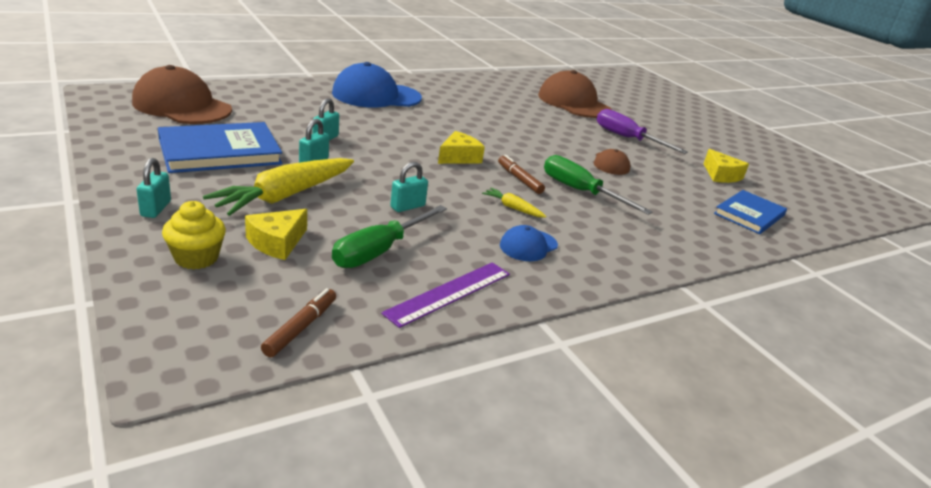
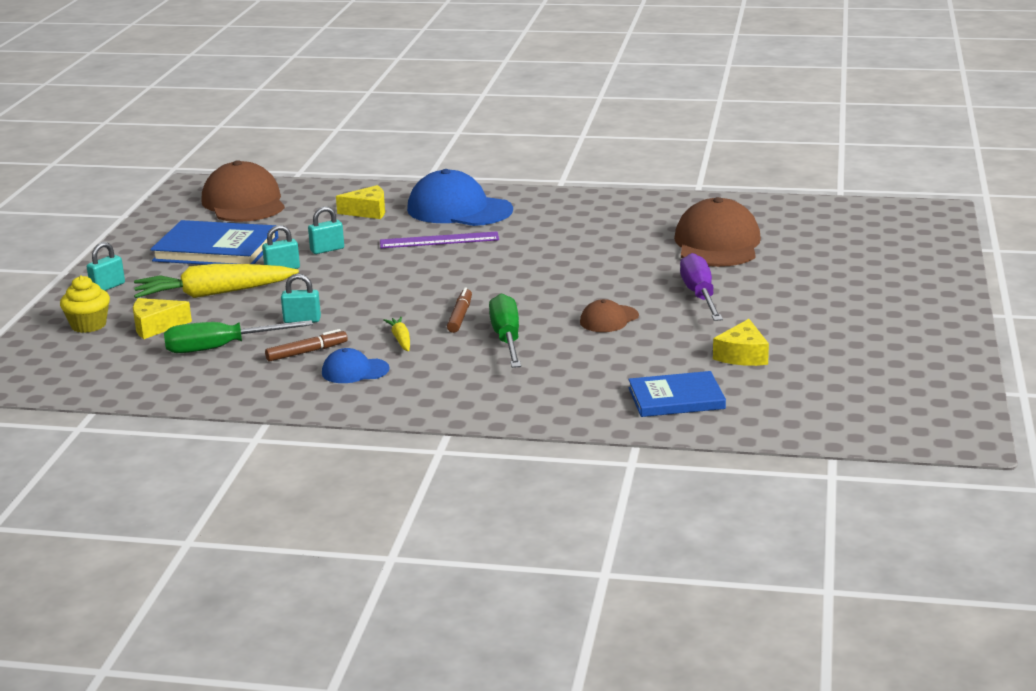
camera: 45 degrees right, 5 degrees down
(300, 328) = (91, 381): brown marker -> brown marker (307, 352)
(449, 293) = (224, 387): purple ruler -> purple ruler (439, 240)
(459, 157) = (434, 285): yellow cheese -> yellow cheese (368, 211)

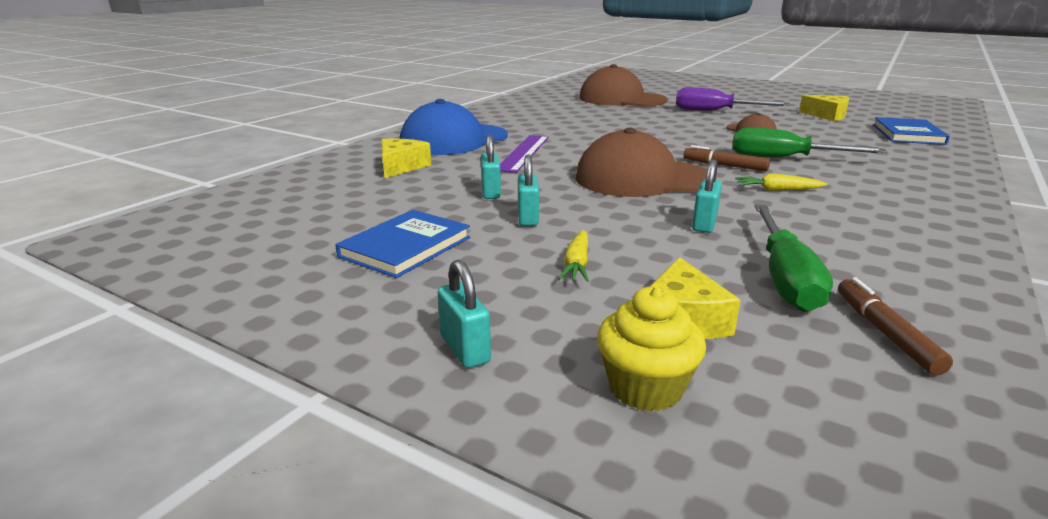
camera: 70 degrees left, 0 degrees up
(213, 294) = (576, 264): yellow carrot -> yellow carrot, size x0.45
(216, 249) = (405, 247): blue book -> blue book, size x0.66
(244, 203) = (257, 215): brown cap -> brown cap (643, 179)
(307, 352) = (806, 231): brown marker -> brown marker (885, 333)
(355, 371) = (864, 215): blue cap -> none

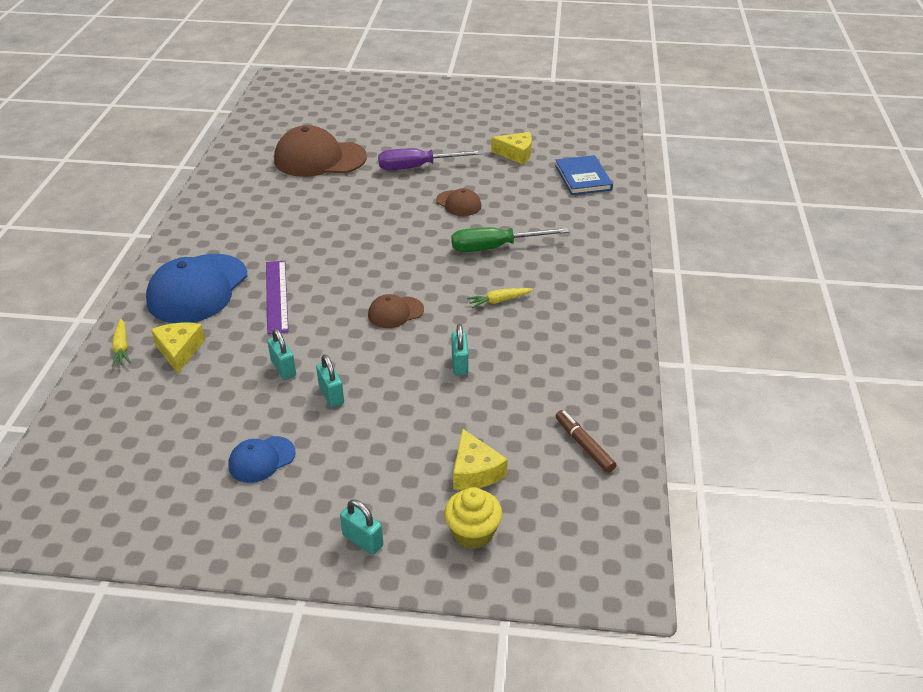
camera: 25 degrees left, 15 degrees up
(405, 247) = (261, 459): blue book -> blue cap
(576, 264) = (391, 439): yellow carrot -> yellow carrot (122, 347)
(643, 179) = (395, 312): brown cap -> brown cap, size x0.50
(724, 166) = (452, 273): brown marker -> none
(784, 277) = (523, 411): green screwdriver -> none

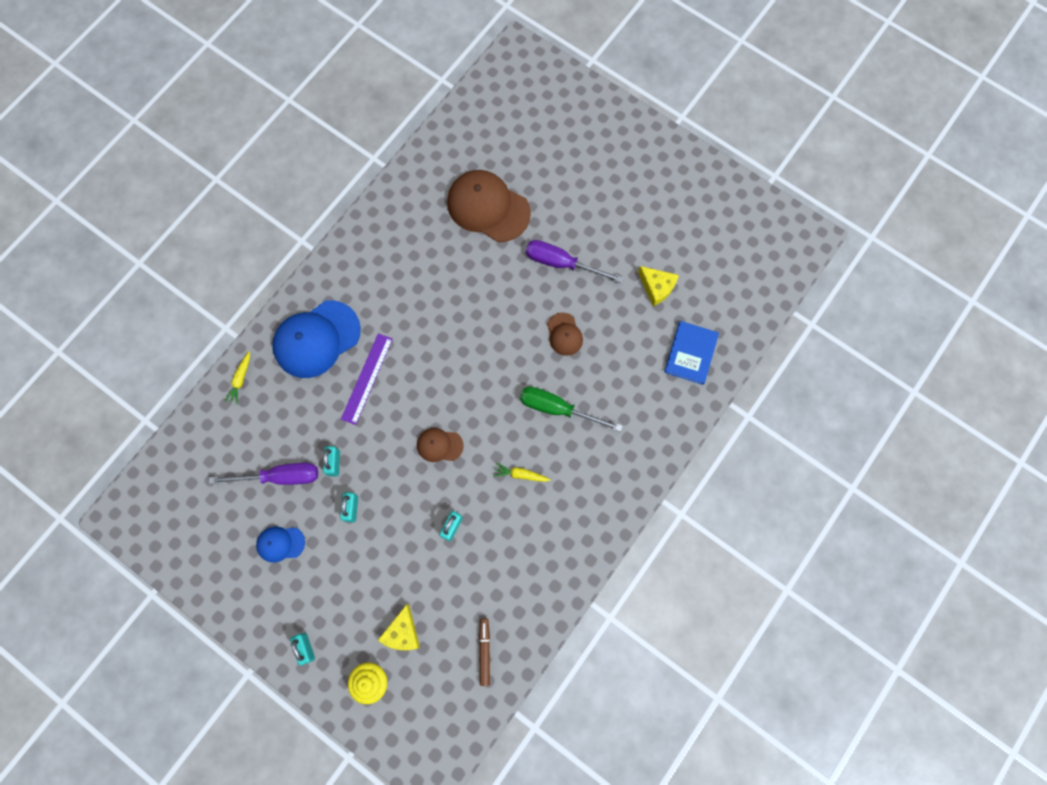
camera: 30 degrees right, 35 degrees up
(179, 351) = (276, 404): yellow cheese -> none
(223, 404) = (280, 476): none -> purple screwdriver

